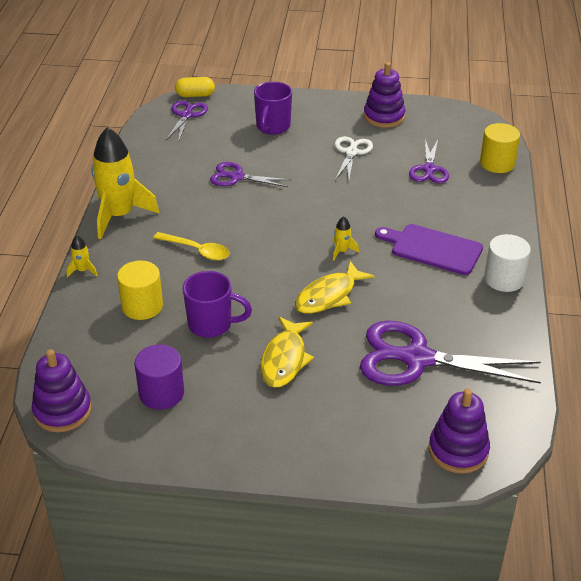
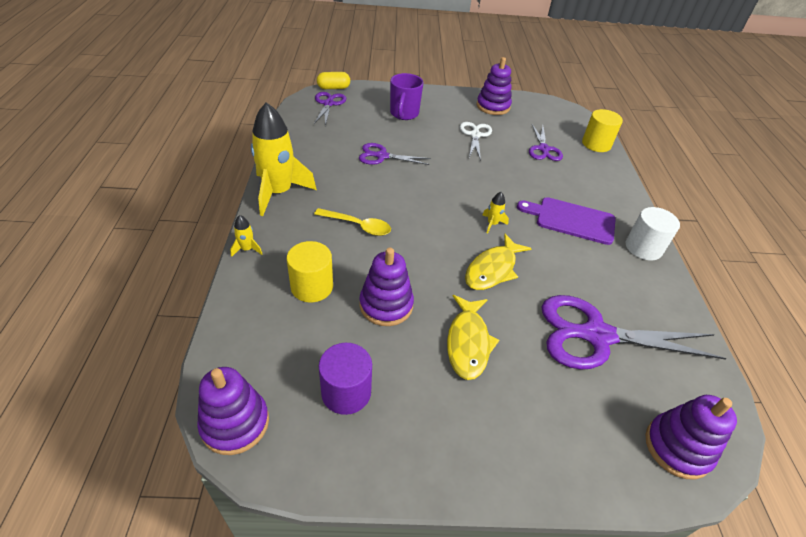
camera: 10 degrees left, 5 degrees up
(212, 324) = (386, 305): purple mug -> purple stacking toy

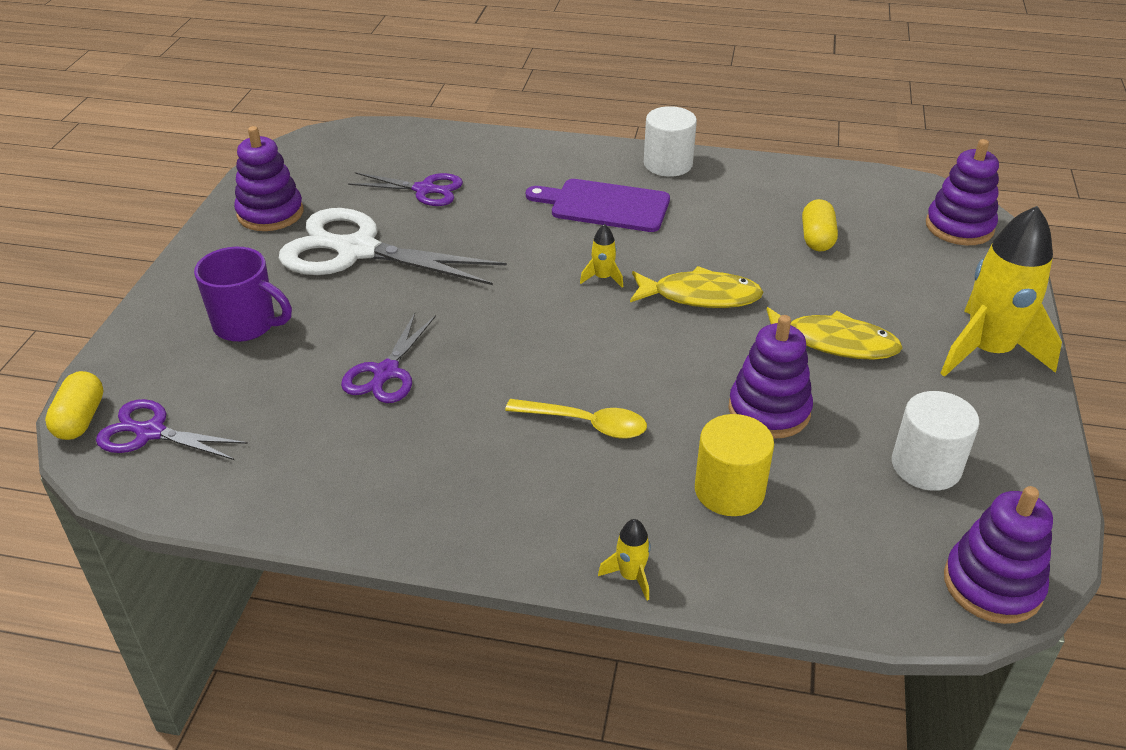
camera: 75 degrees left, 5 degrees down
(278, 193) = (467, 527): yellow rocket -> yellow rocket (988, 351)
(346, 392) = (926, 466): purple cylinder -> white cylinder
(358, 226) = (585, 424): yellow spoon -> yellow spoon turned 75 degrees clockwise
(475, 135) = (357, 251): white scissors -> white scissors, size x1.82
(493, 269) = (700, 296): yellow fish -> yellow fish turned 45 degrees counterclockwise
(571, 220) = (604, 205): purple cutting board -> purple cutting board turned 75 degrees clockwise
(596, 144) = (427, 139): yellow cylinder -> none
(597, 335) = (817, 238): purple scissors -> yellow capsule

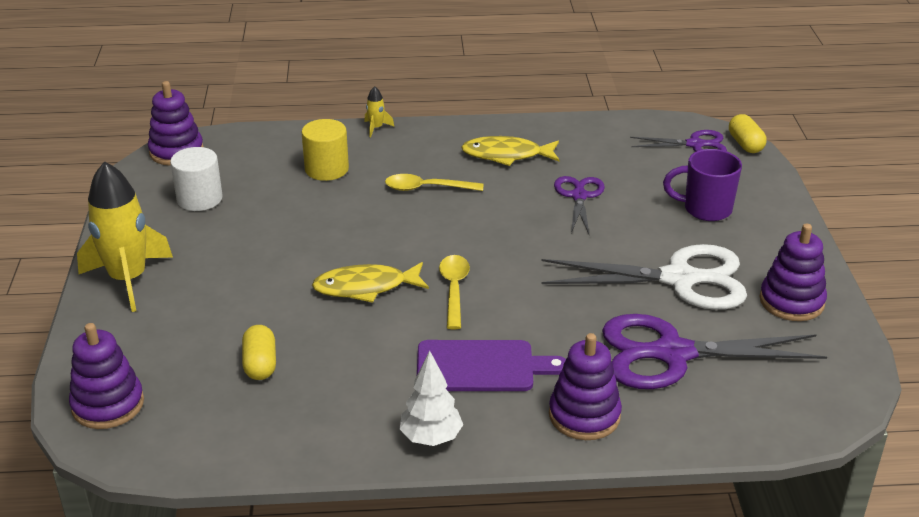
camera: 165 degrees right, 5 degrees down
(424, 190) = (672, 354): purple scissors -> purple scissors, size x1.82
(602, 278) = (454, 290): yellow rocket -> yellow spoon
(668, 164) = (431, 438): white cylinder -> white tree
(769, 410) = (303, 214): purple stacking toy -> purple stacking toy (584, 415)
(834, 343) = (252, 267): yellow fish -> yellow fish (506, 155)

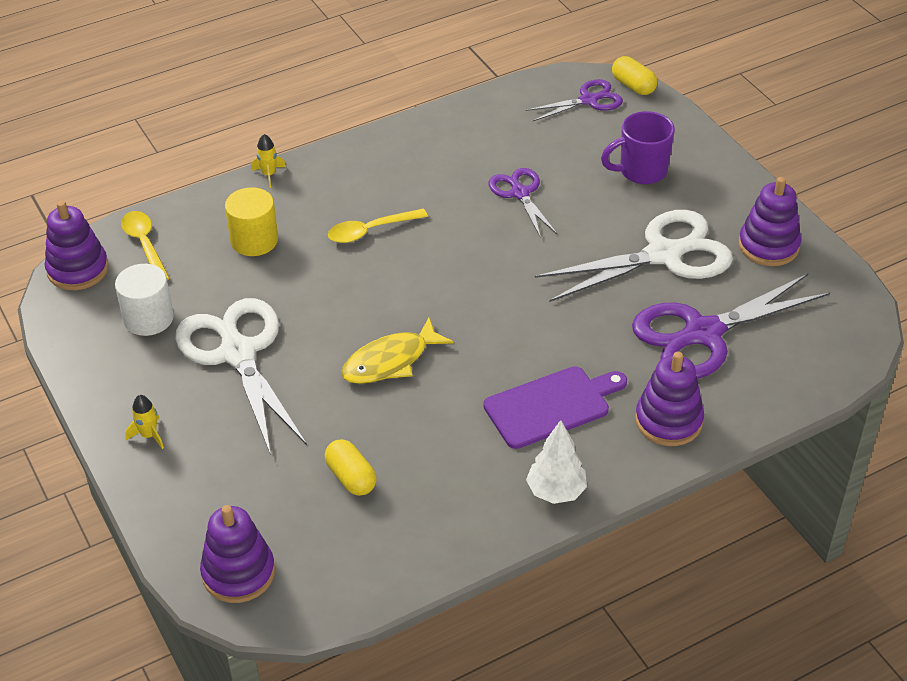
camera: 25 degrees left, 10 degrees up
(128, 279) = (149, 435): yellow rocket -> yellow rocket, size x0.41
(246, 244) = (238, 353): none -> white scissors
(454, 290) = (474, 335): yellow spoon -> yellow spoon (145, 245)
(506, 155) = (421, 167): yellow fish -> none

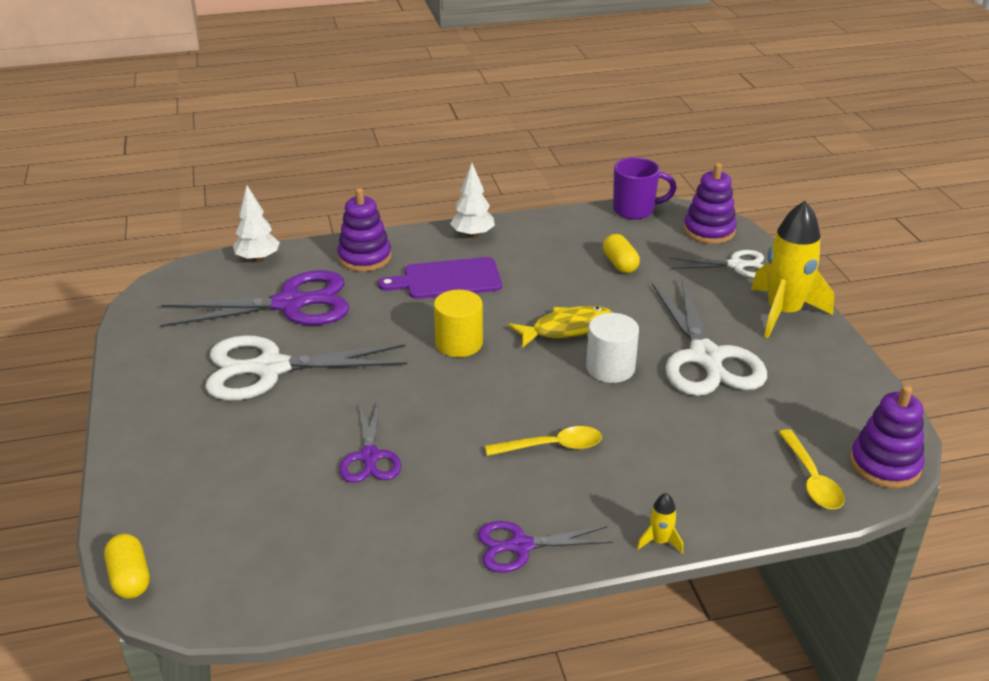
camera: 165 degrees left, 10 degrees down
(148, 318) = (796, 402): white cylinder -> white cylinder (610, 368)
(149, 435) = (783, 313): yellow rocket -> yellow rocket, size x2.45
(202, 507) = (736, 265): none -> white scissors
(254, 240) = (684, 460): yellow cylinder -> yellow cylinder (459, 343)
(589, 100) = (204, 567): purple scissors -> purple scissors (520, 546)
(641, 171) = (221, 456): purple mug -> purple mug (635, 210)
(768, 246) = (167, 358): purple stacking toy -> none
(791, 391) = (258, 259): none -> white tree

